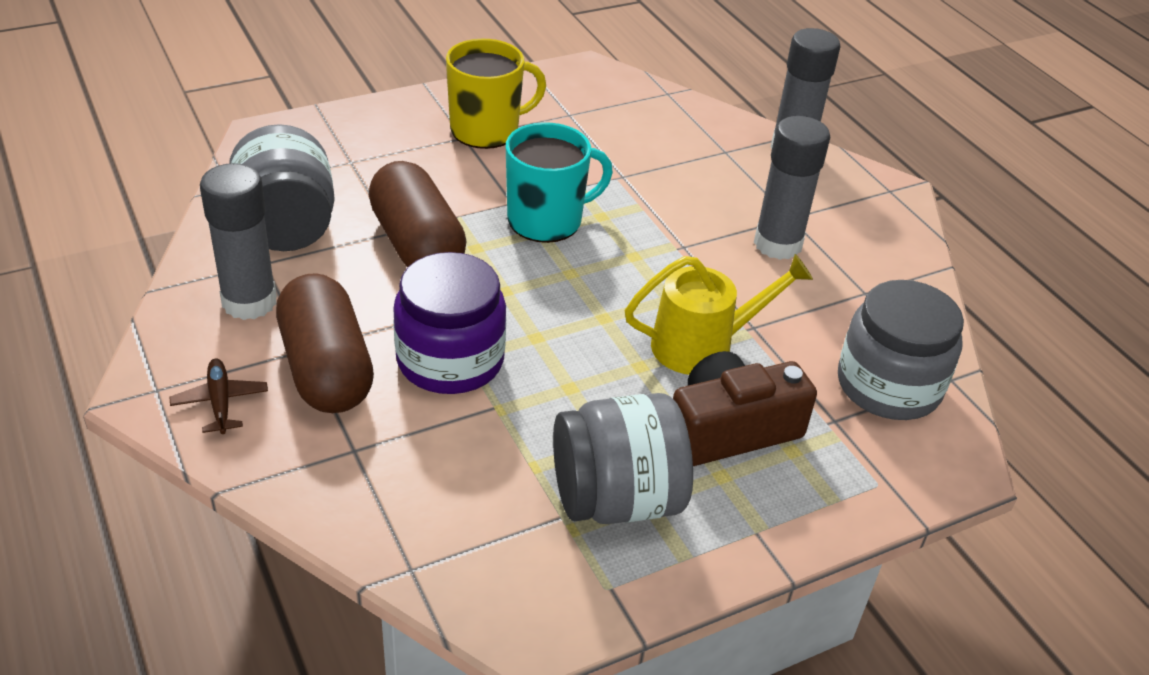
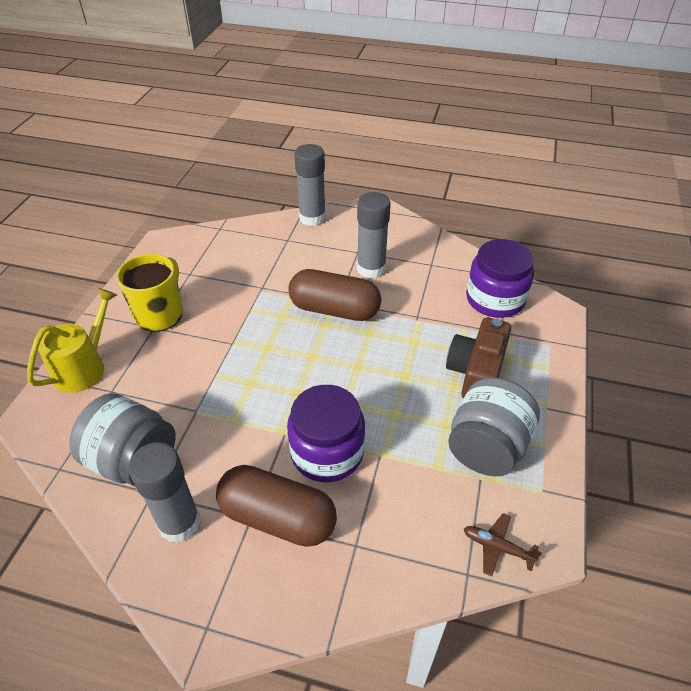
camera: 45 degrees left, 5 degrees up
(220, 402) = (253, 595): brown plane -> brown plane (497, 547)
(417, 244) = (219, 406): brown capsule -> brown capsule (334, 309)
(546, 220) = (261, 339): turquoise mug -> none
(703, 345) = (413, 342): yellow watering can -> yellow watering can (84, 366)
(888, 386) = (495, 299): grey jar -> purple jar

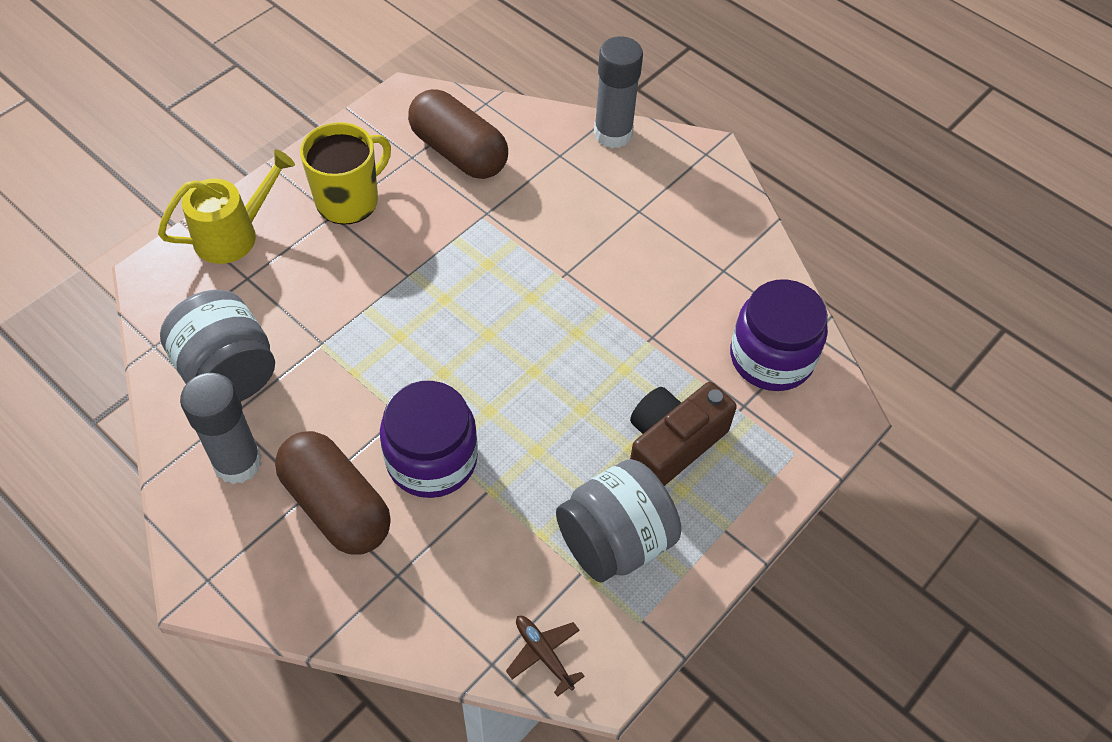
camera: 25 degrees right, 10 degrees up
(334, 309) = (555, 282): brown capsule -> brown capsule (459, 152)
(371, 269) = (639, 243): grey glue stick -> none

